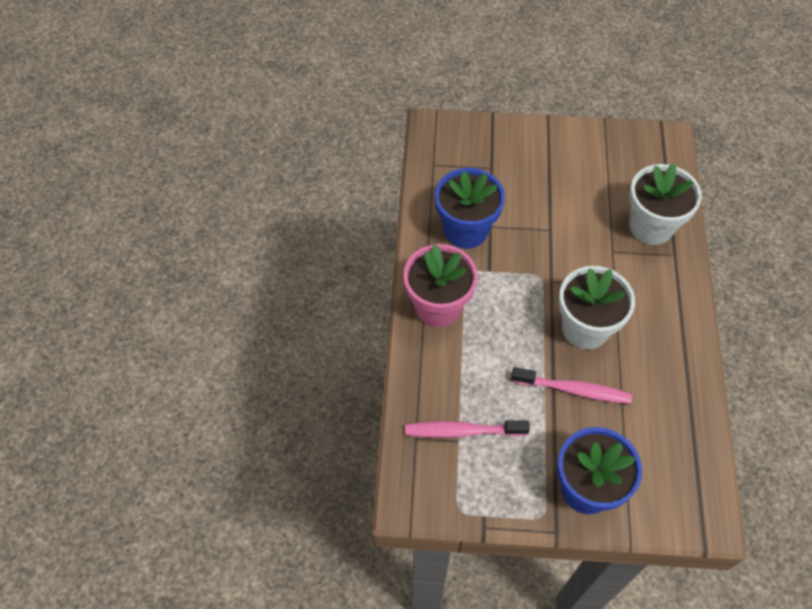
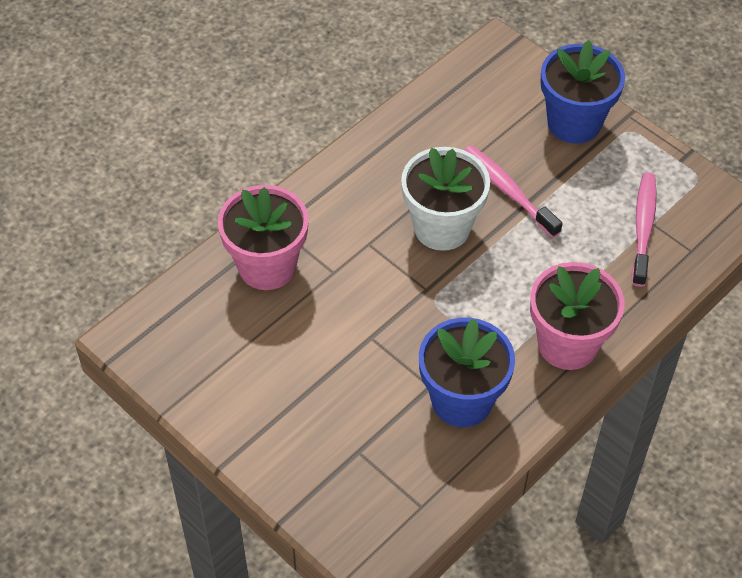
camera: 140 degrees left, 5 degrees down
(462, 431) = (643, 227): pink toothbrush -> pink toothbrush turned 120 degrees counterclockwise
(651, 226) = (267, 266): white flower pot -> pink flower pot

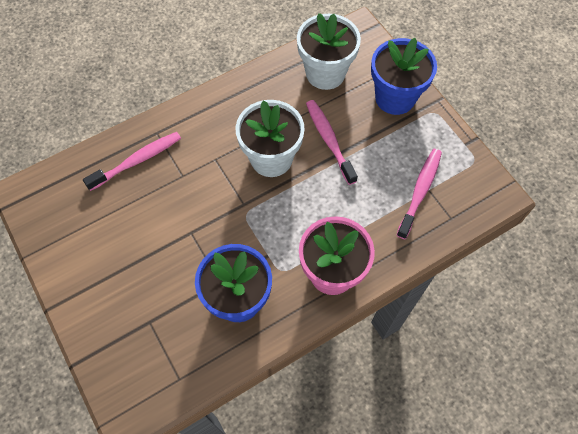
camera: 15 degrees right, 10 degrees up
(267, 266) = (137, 160): pink flower pot -> pink toothbrush
(474, 110) = (325, 73): none -> white flower pot

